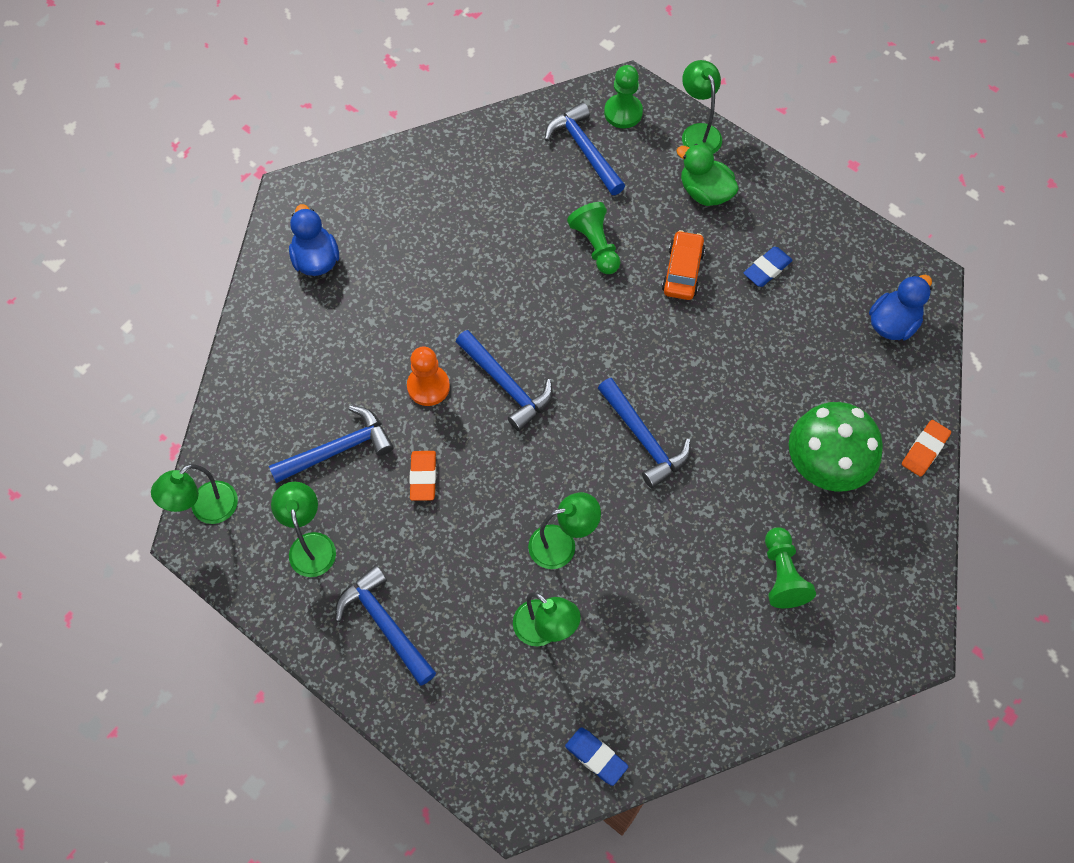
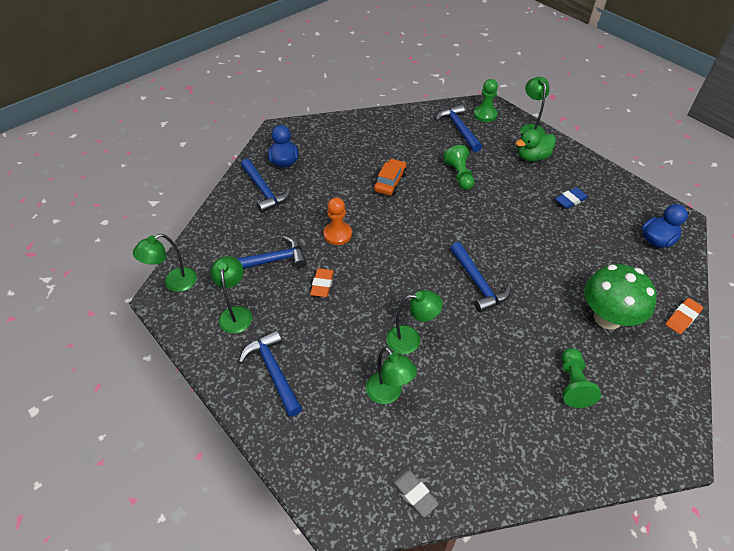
camera: 10 degrees right, 15 degrees down
(506, 385) = (389, 240): blue hammer -> blue hammer (264, 191)
(596, 757) = (413, 493): blue eraser -> grey eraser
(682, 271) = (514, 194): orange car -> orange car (390, 182)
(705, 192) = (532, 157): green duck -> green duck turned 75 degrees counterclockwise

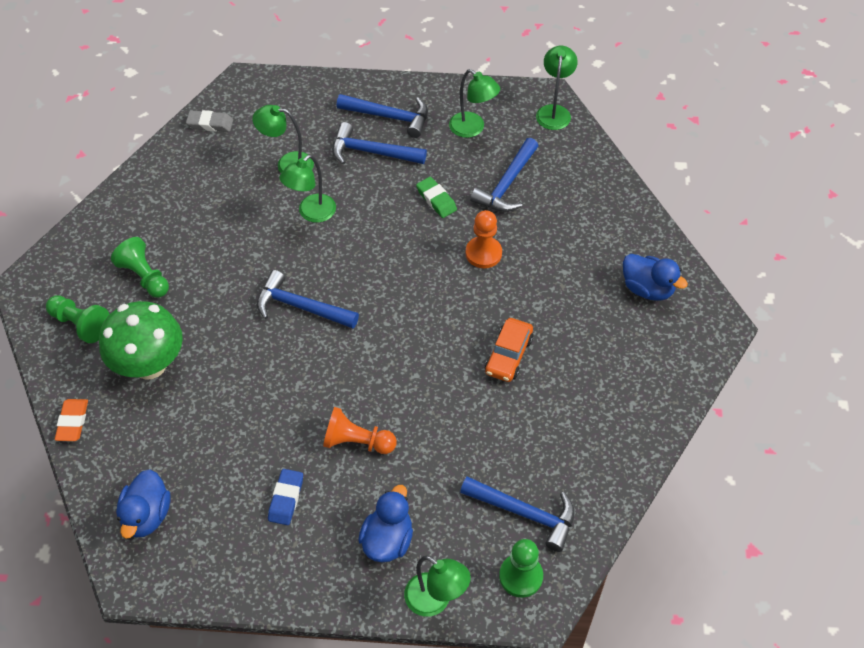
camera: 135 degrees right, 5 degrees up
(264, 191) = (614, 241): blue hammer -> blue hammer (372, 152)
(322, 284) = (436, 200): orange eraser -> green eraser
(390, 182) = (508, 355): orange car -> orange car turned 45 degrees clockwise
(459, 175) = (446, 430): green pawn -> green pawn (80, 324)
(510, 199) = (357, 442): none -> orange pawn
(532, 157) = (387, 540): green duck -> blue duck

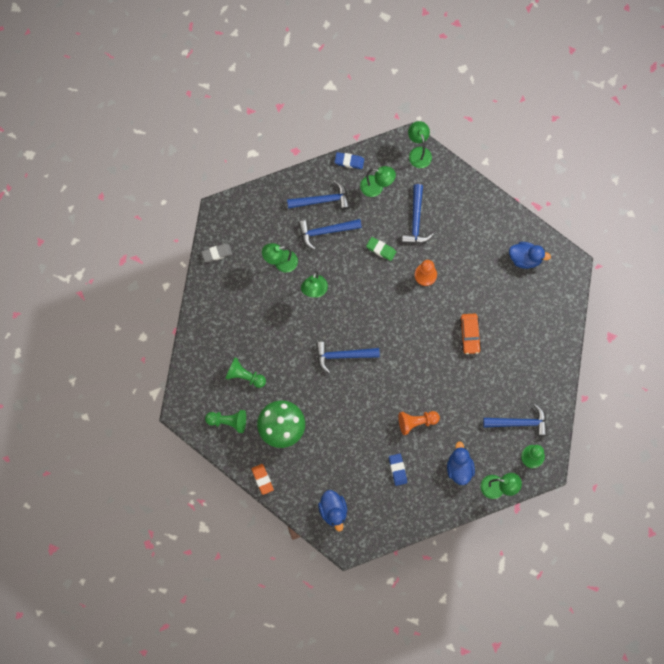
camera: 25 degrees left, 20 degrees up
(452, 89) = (349, 161): none -> blue eraser

